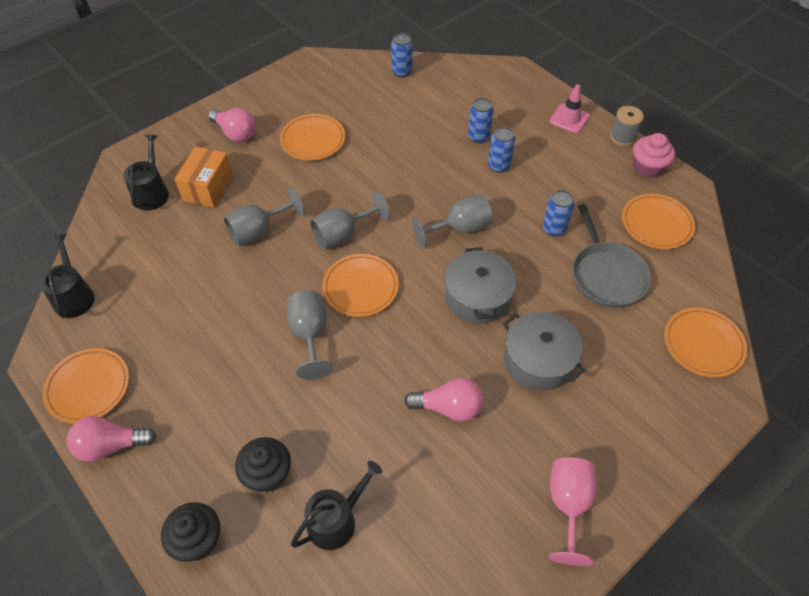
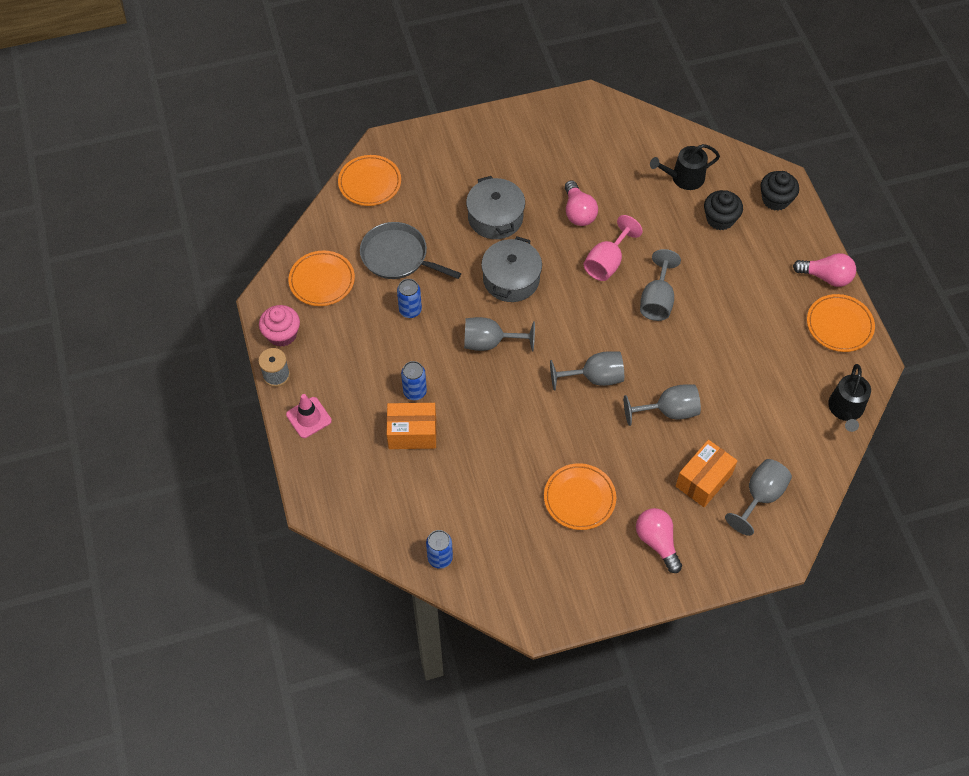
camera: 155 degrees left, 5 degrees up
(152, 192) = (760, 496): black watering can -> grey goblet
(360, 287) = (601, 323): orange plate -> none
(448, 407) = (578, 212): pink light bulb -> pink light bulb turned 135 degrees counterclockwise
(478, 137) = (412, 433): blue can -> orange box
(568, 505) = (534, 133): pink goblet -> pink goblet (607, 262)
(606, 275) = (398, 256): grey pan -> grey pan turned 75 degrees counterclockwise

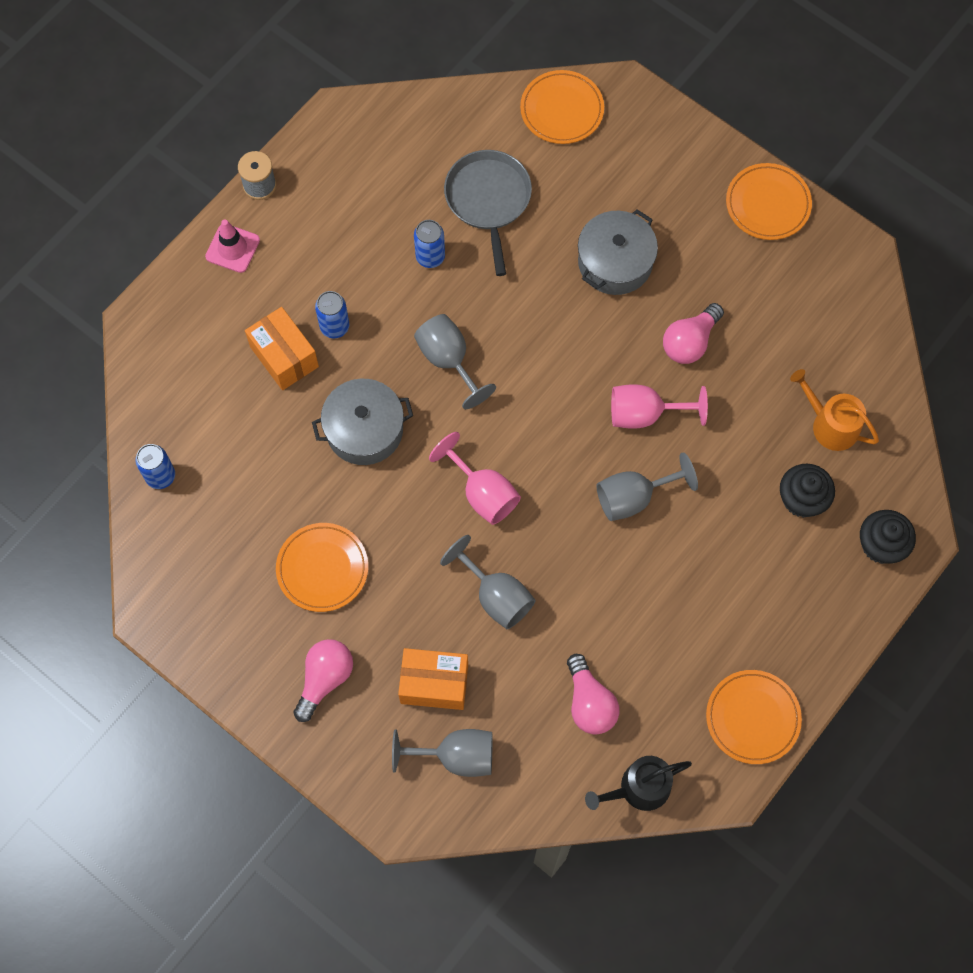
camera: 55 degrees right, 10 degrees up
(282, 334) = (310, 157): pink cupcake -> none
(322, 280) = (403, 149): orange plate -> orange plate (768, 204)
(511, 279) = (546, 330): grey pot -> grey pot (364, 430)
(594, 377) = (482, 493): grey goblet -> pink goblet
(684, 178) = (830, 424): black watering can -> orange watering can
(826, 277) = (811, 665): pink light bulb -> pink light bulb (589, 702)

